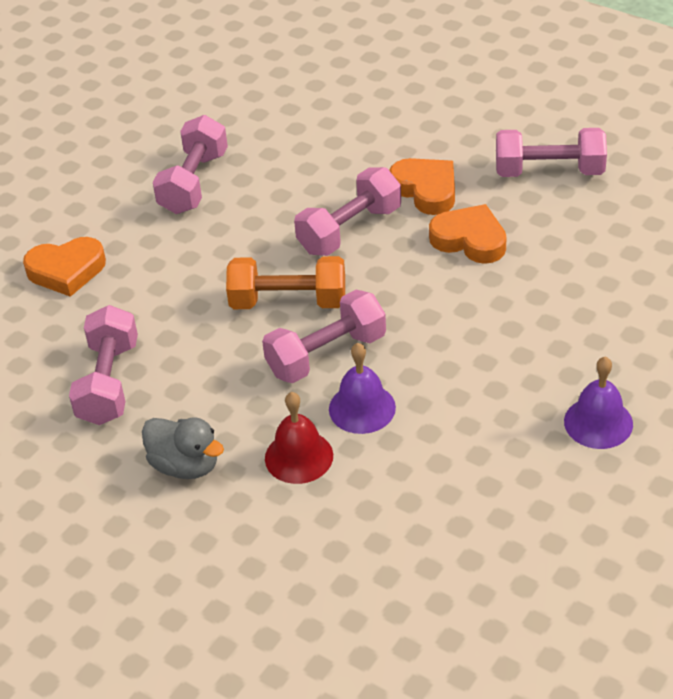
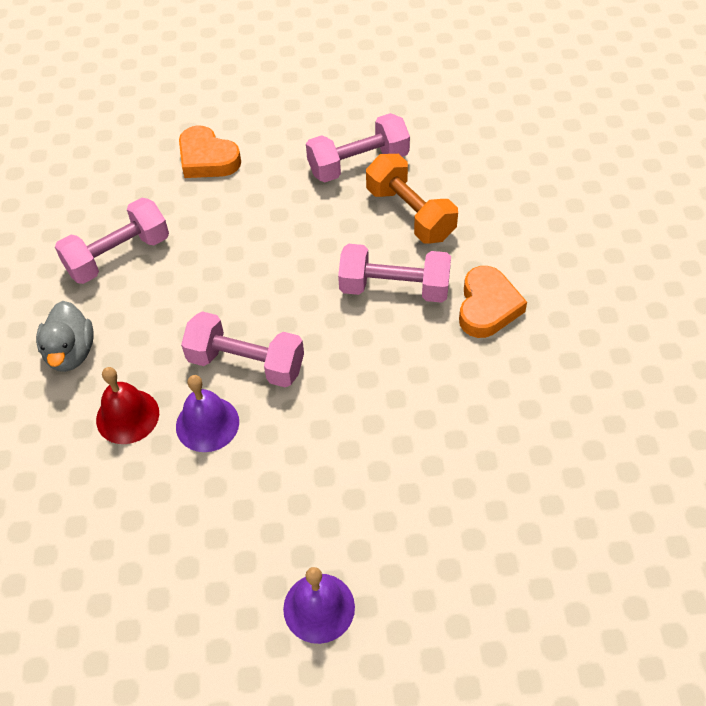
camera: 50 degrees right, 10 degrees up
(288, 301) = (283, 302): orange dumbbell -> orange dumbbell (410, 213)
(469, 240) = (456, 374): orange heart -> none
(549, 171) = (595, 377): pink dumbbell -> none

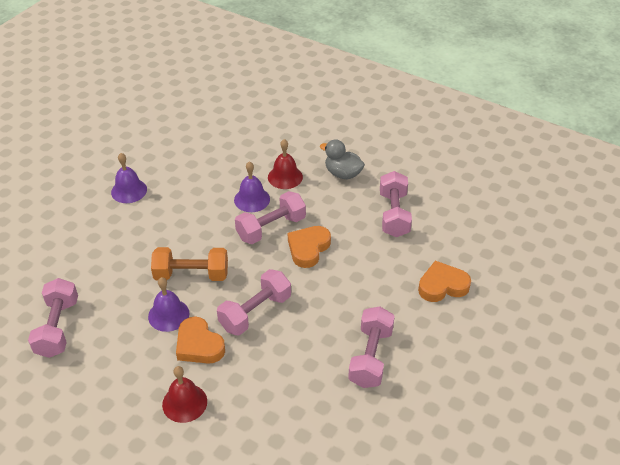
camera: 125 degrees right, 10 degrees down
(250, 302) = (308, 248): none -> orange heart
(410, 213) = (302, 356): orange dumbbell -> orange dumbbell (191, 275)
(479, 366) = (168, 315): none -> purple bell
(562, 268) = (184, 403): none -> red bell
(614, 467) = (57, 328): none -> pink dumbbell

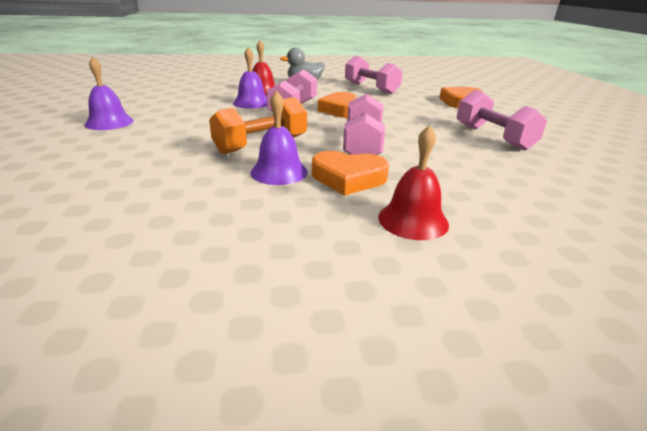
camera: 40 degrees left, 15 degrees down
(57, 328) = (130, 231): pink dumbbell -> none

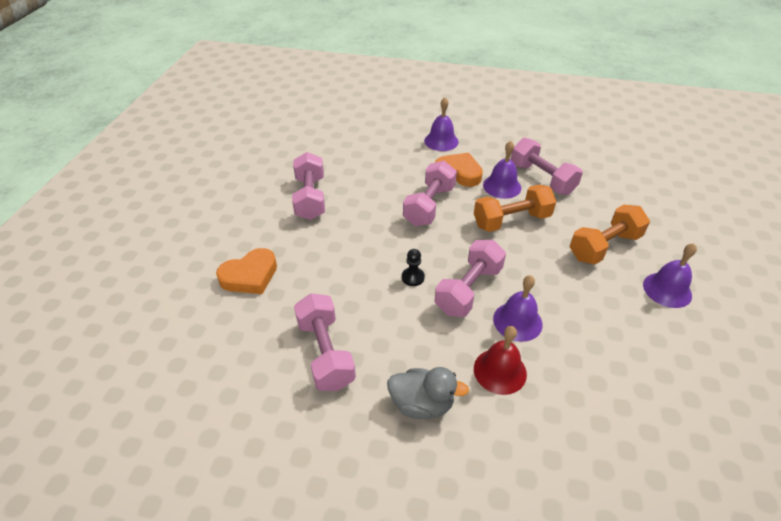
camera: 160 degrees left, 15 degrees up
(155, 138) = (604, 247): none -> orange dumbbell
(216, 188) = (541, 178): none -> pink dumbbell
(341, 110) = (413, 277): orange heart -> black pawn
(413, 220) = (441, 141): red bell -> purple bell

